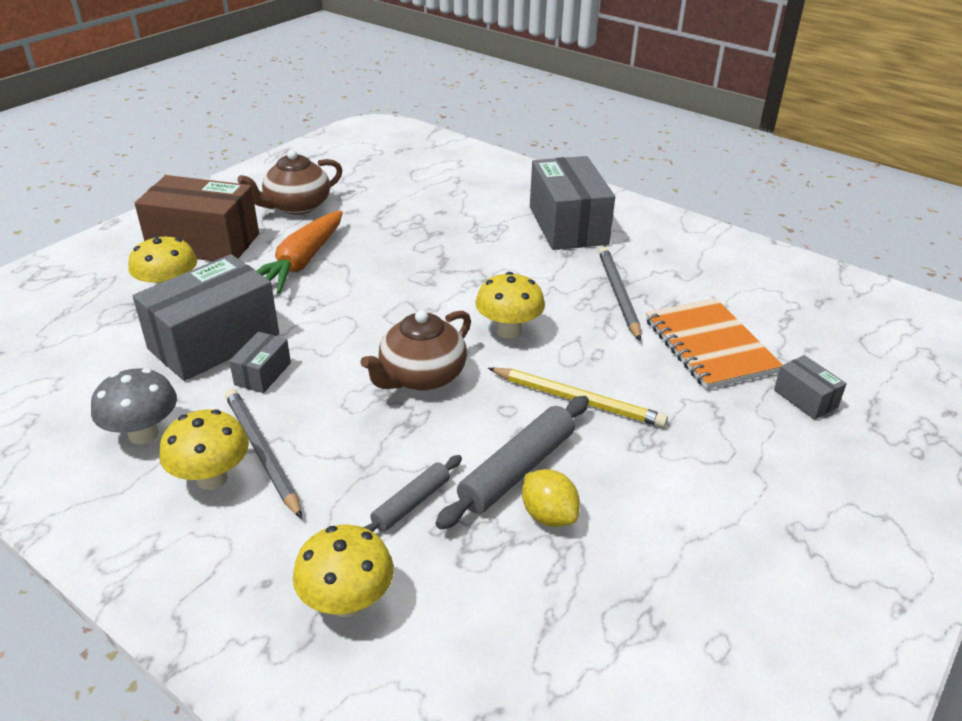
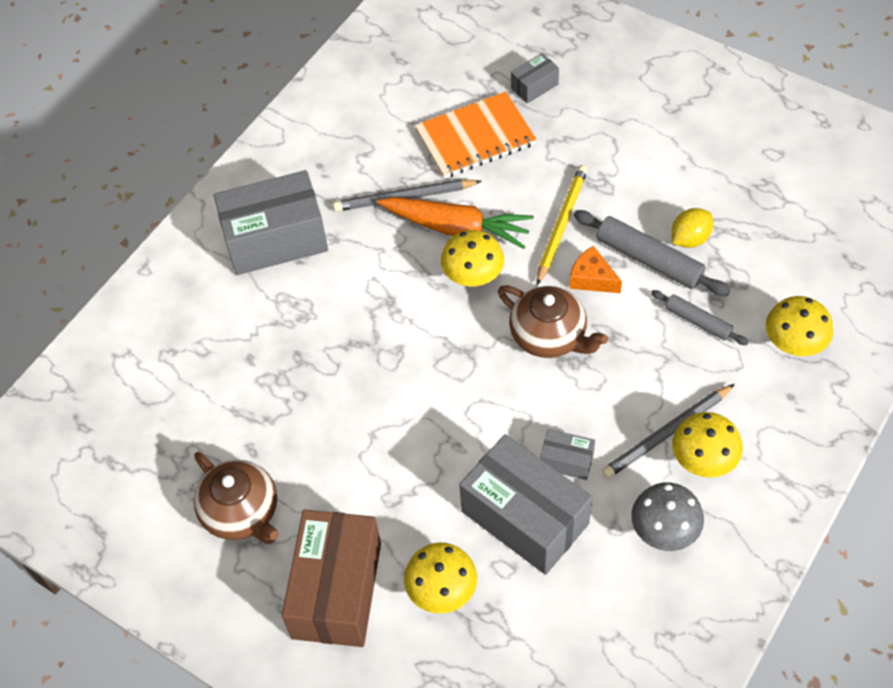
camera: 90 degrees left, 20 degrees up
(301, 262) = (371, 475): orange carrot -> orange carrot (456, 228)
(495, 416) = (592, 278): none -> orange cheese

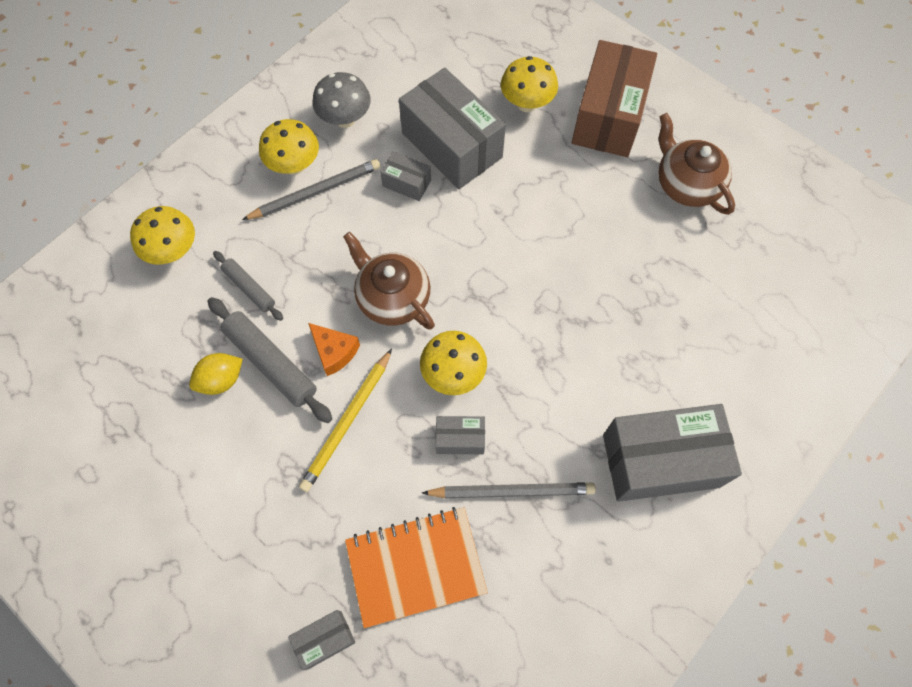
camera: 175 degrees left, 10 degrees up
(456, 228) = (460, 439): orange carrot -> grey box

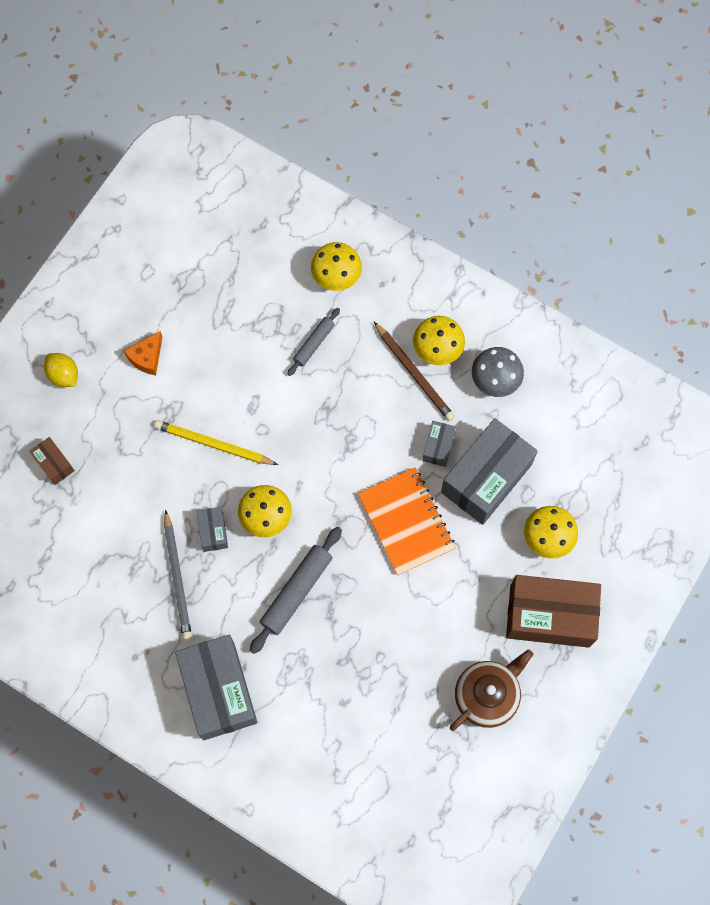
camera: 80 degrees right, 5 degrees up
(221, 380) = (233, 344): yellow lemon -> yellow lemon (64, 375)
(271, 363) = (253, 376): grey rolling pin -> grey rolling pin (296, 591)
(315, 192) = (414, 373): grey pencil -> brown pencil
(324, 639) = (54, 464): grey box -> brown box
(334, 352) = (270, 422): orange cheese -> orange cheese (147, 357)
(392, 297) = (325, 457): brown teapot -> none
(415, 566) = (112, 516): orange notebook -> orange notebook (406, 522)

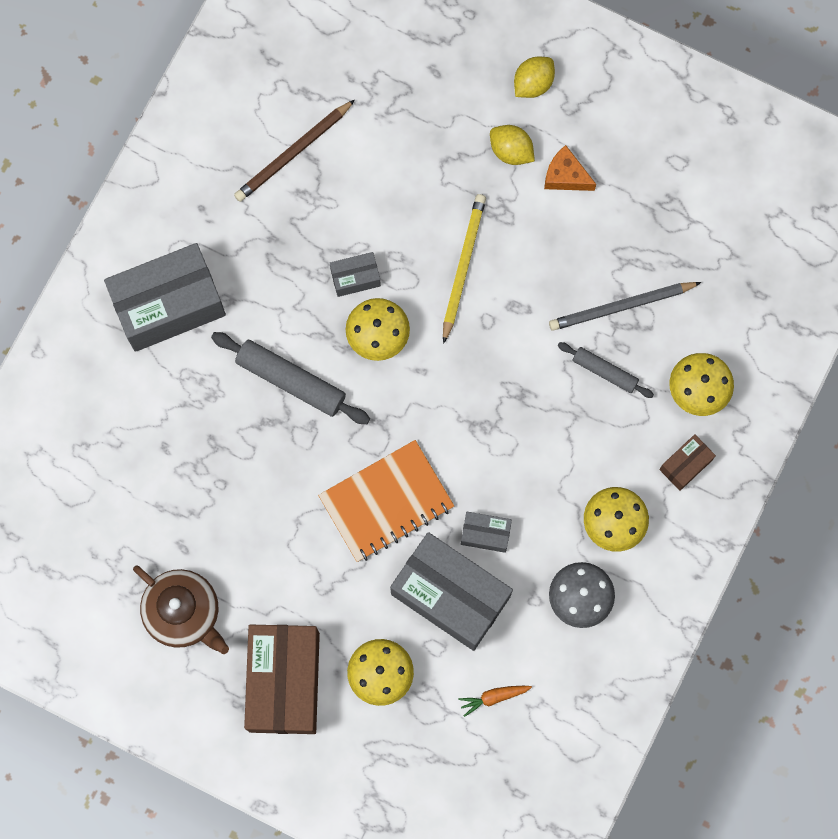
camera: 85 degrees right, 5 degrees up
(54, 464) = (422, 88): brown box -> brown box (685, 465)
(119, 398) = (511, 151): none -> yellow lemon
(178, 577) = (297, 244): grey pencil -> grey pencil (621, 307)
(414, 373) = (578, 497): brown pencil -> brown pencil (293, 153)
(569, 452) = (494, 697): none -> orange carrot

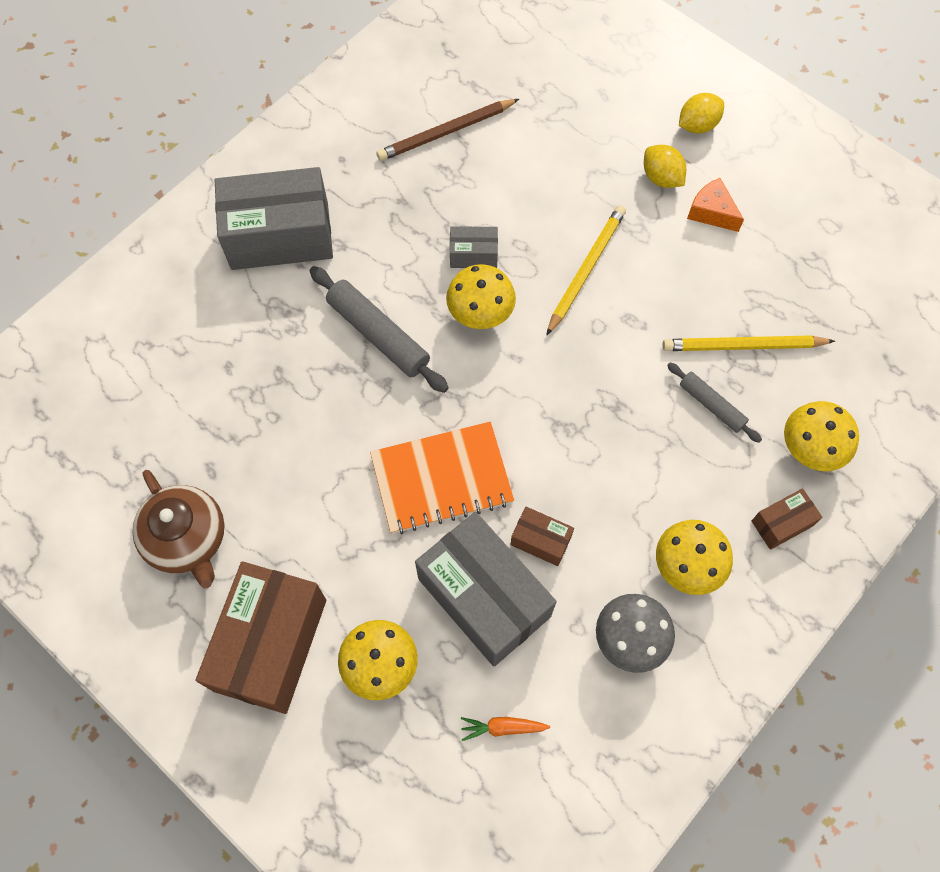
camera: 15 degrees right, 10 degrees down
(485, 534) = (540, 540): grey box -> brown box
(621, 307) = (743, 346): grey pencil -> yellow pencil

